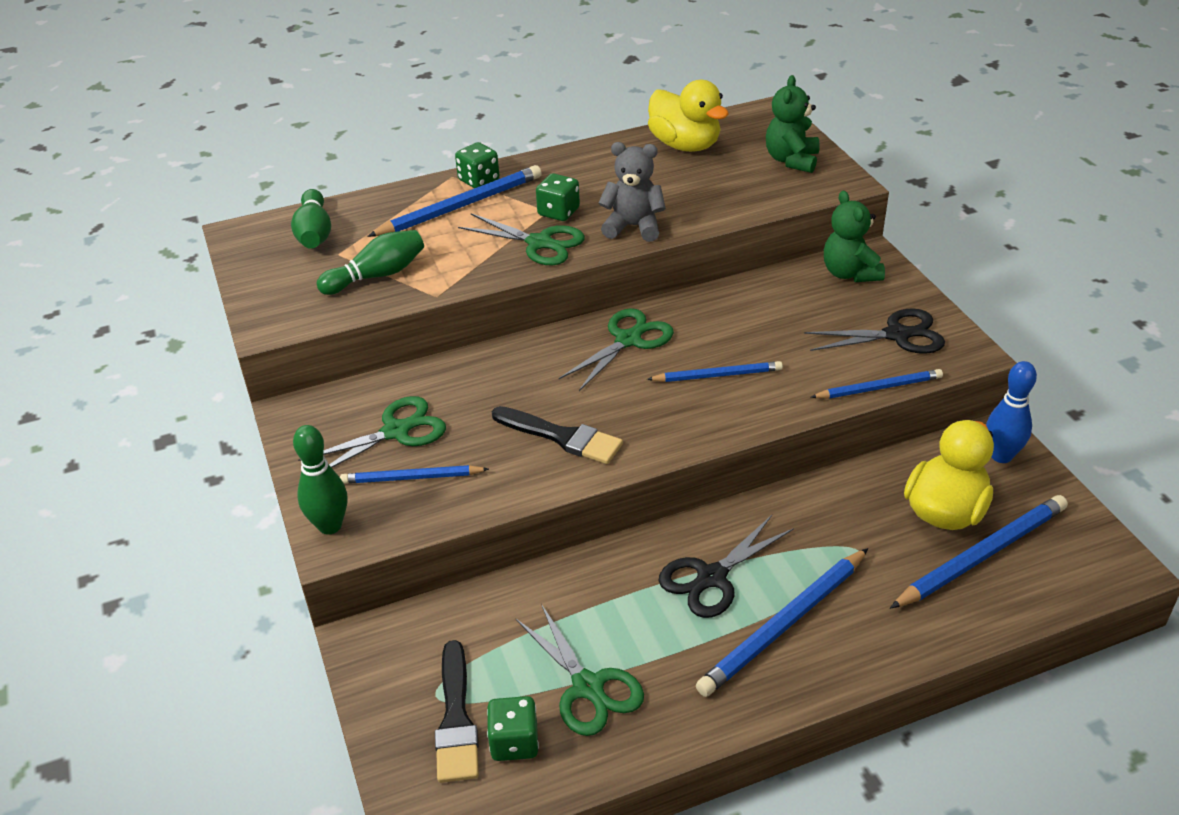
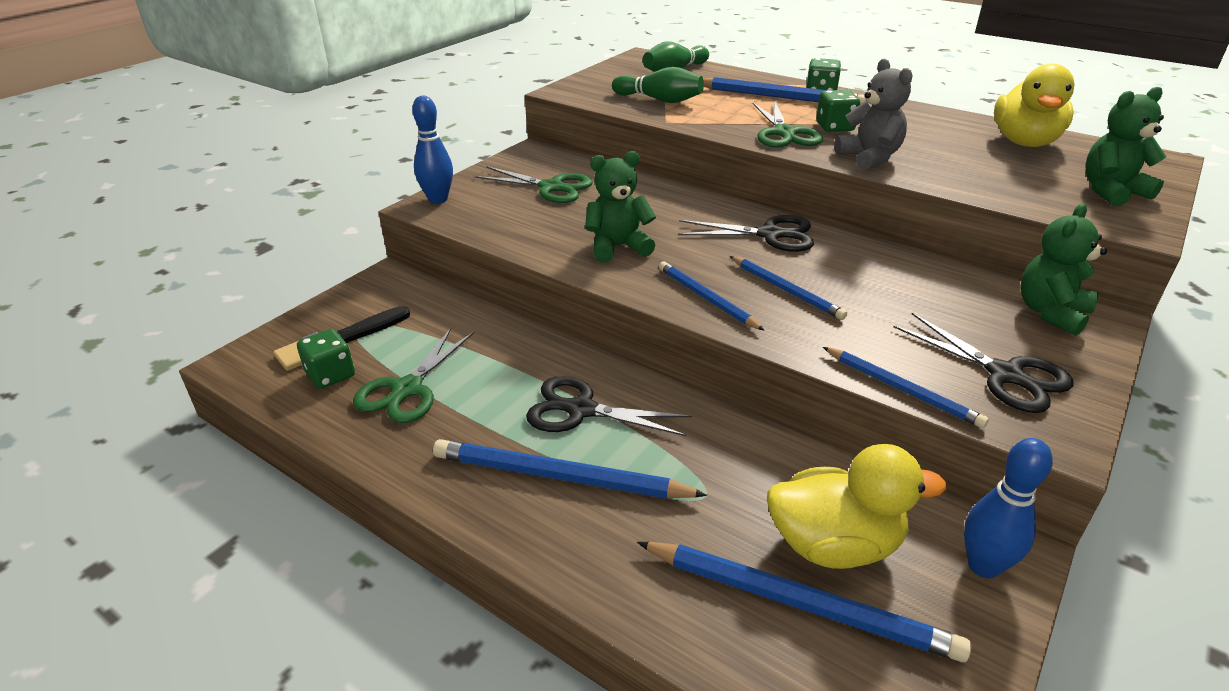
camera: 55 degrees right, 5 degrees down
(330, 526) = (438, 199): green bowling pin -> blue bowling pin
(411, 478) = (510, 208): blue pencil -> blue pencil (706, 298)
(562, 437) = (618, 247): black brush -> green teddy bear
(628, 340) = (769, 234): green scissors -> black scissors

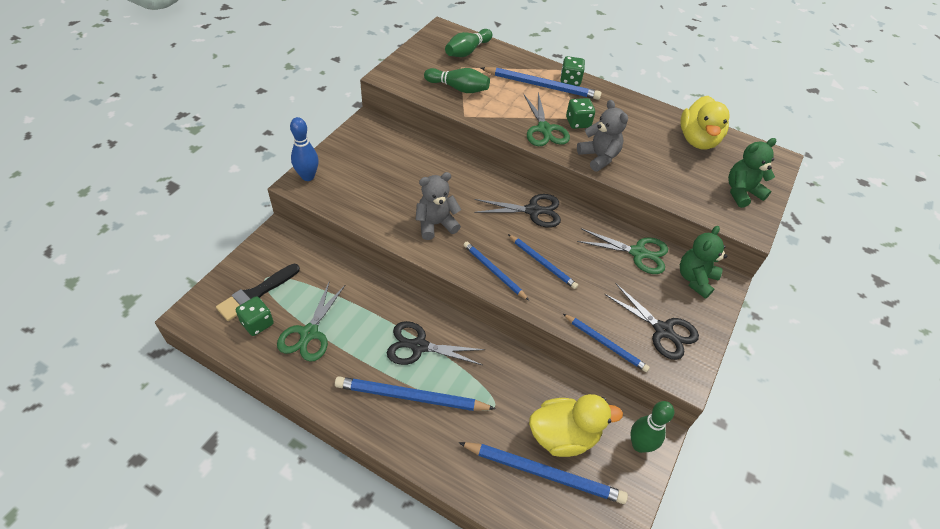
camera: 10 degrees left, 15 degrees up
(551, 187) = (385, 163): green scissors -> green scissors (638, 253)
(618, 247) = (436, 224): green teddy bear -> grey teddy bear
(983, 566) = (639, 445): blue bowling pin -> green bowling pin

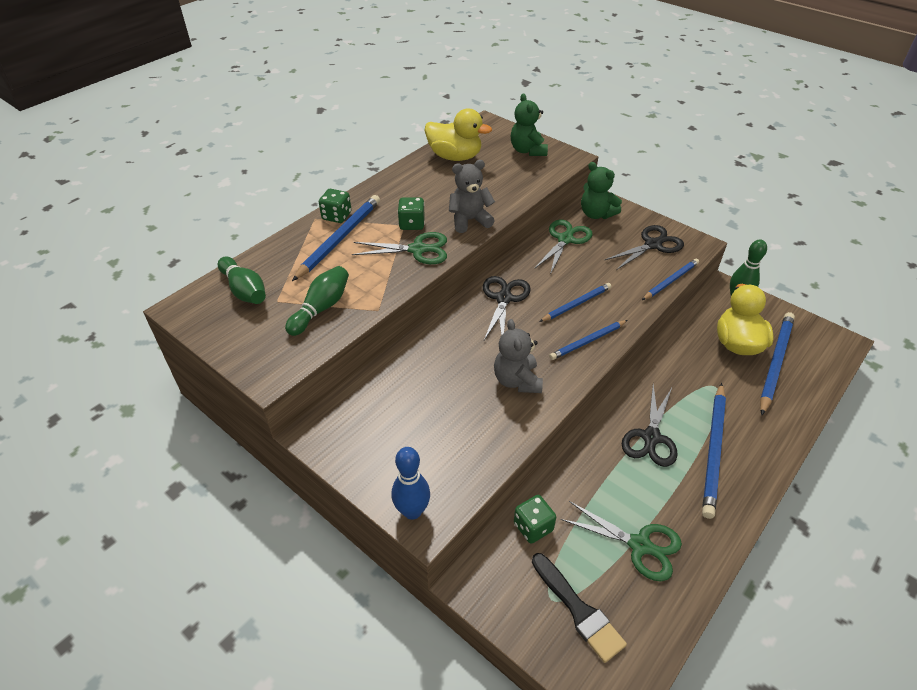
camera: 75 degrees left, 5 degrees down
(257, 323) = (627, 607): green dice -> green dice (533, 527)

